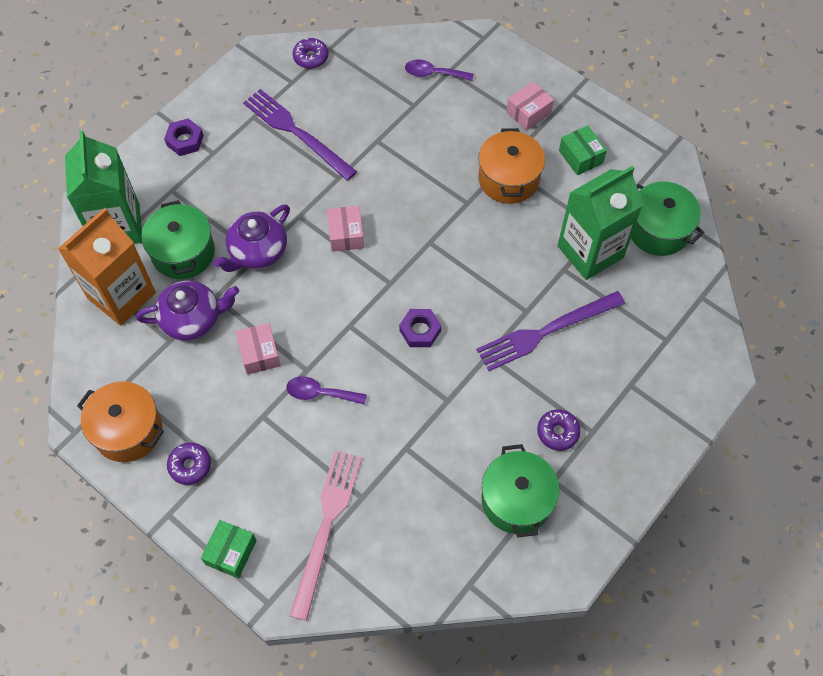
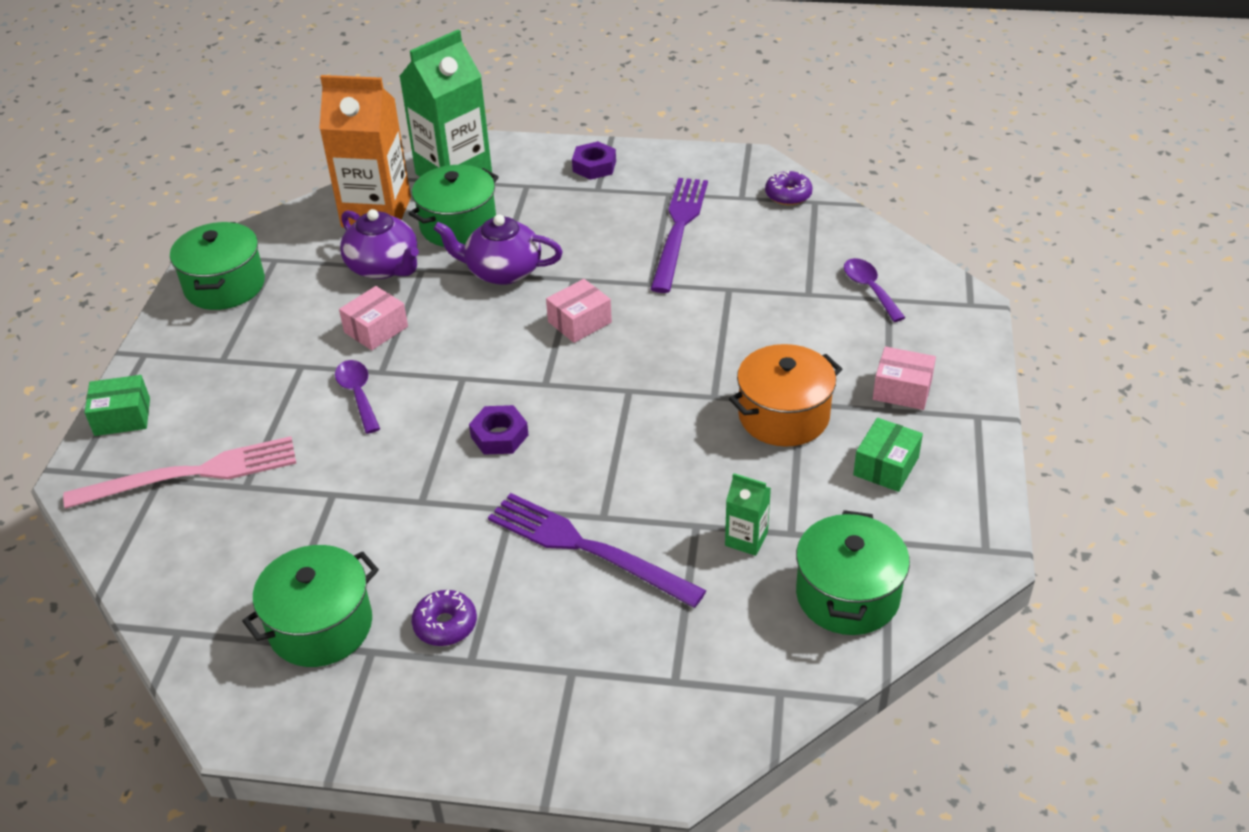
camera: 60 degrees right, 20 degrees down
(128, 430) = (225, 286): orange pot -> green pot
(190, 465) = (209, 343): purple donut -> none
(590, 252) = (746, 539): green carton -> green carton, size x0.44

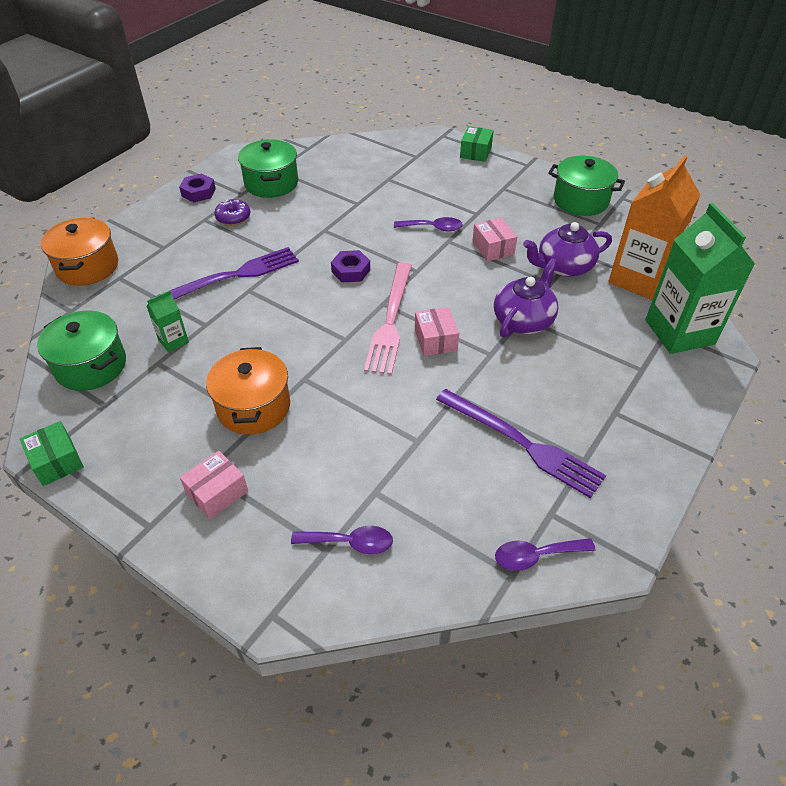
camera: 115 degrees right, 5 degrees up
(192, 474) = (411, 165): pink fork -> pink fork (390, 320)
(458, 226) = (598, 314): green pot -> none
(594, 166) = (656, 424): purple nut -> purple nut (198, 192)
(678, 741) = (87, 267): none -> orange pot
(788, 195) = (536, 556): purple donut -> purple spoon
(886, 466) = (159, 439): green box -> green box (57, 461)

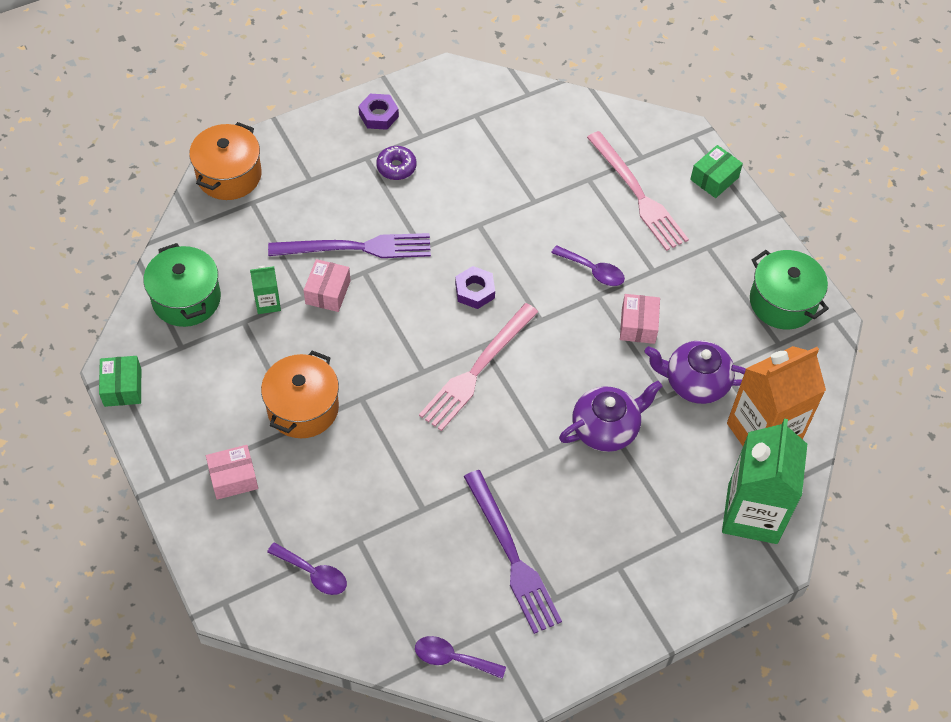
camera: 25 degrees right, 10 degrees up
(271, 183) = (460, 133): green pot -> none
(430, 176) = (638, 194): none -> pink fork
(435, 340) = (506, 412): pink box -> pink box (328, 292)

